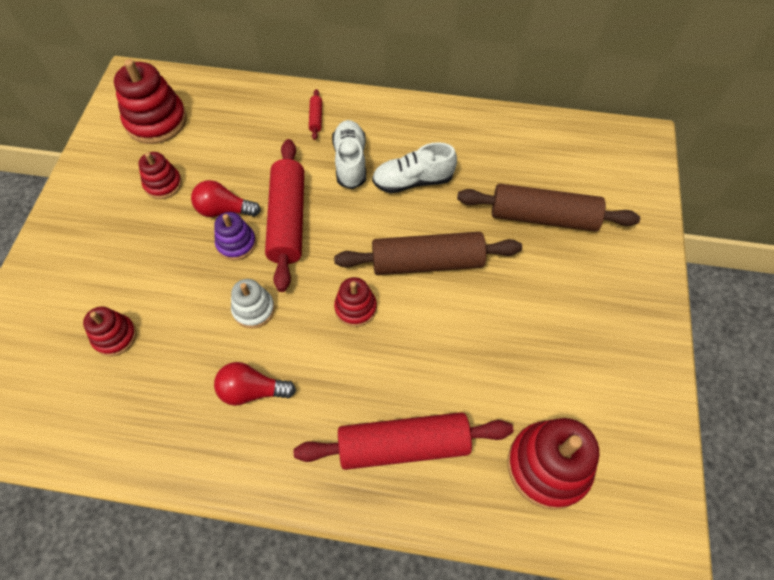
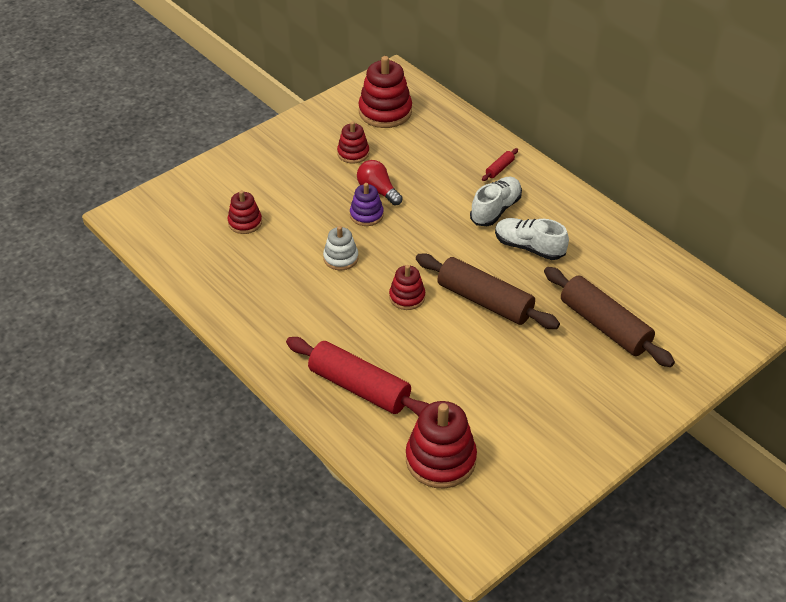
camera: 40 degrees right, 15 degrees down
(252, 391) = (297, 300): red light bulb -> none
(287, 220) = (414, 220): red rolling pin -> none

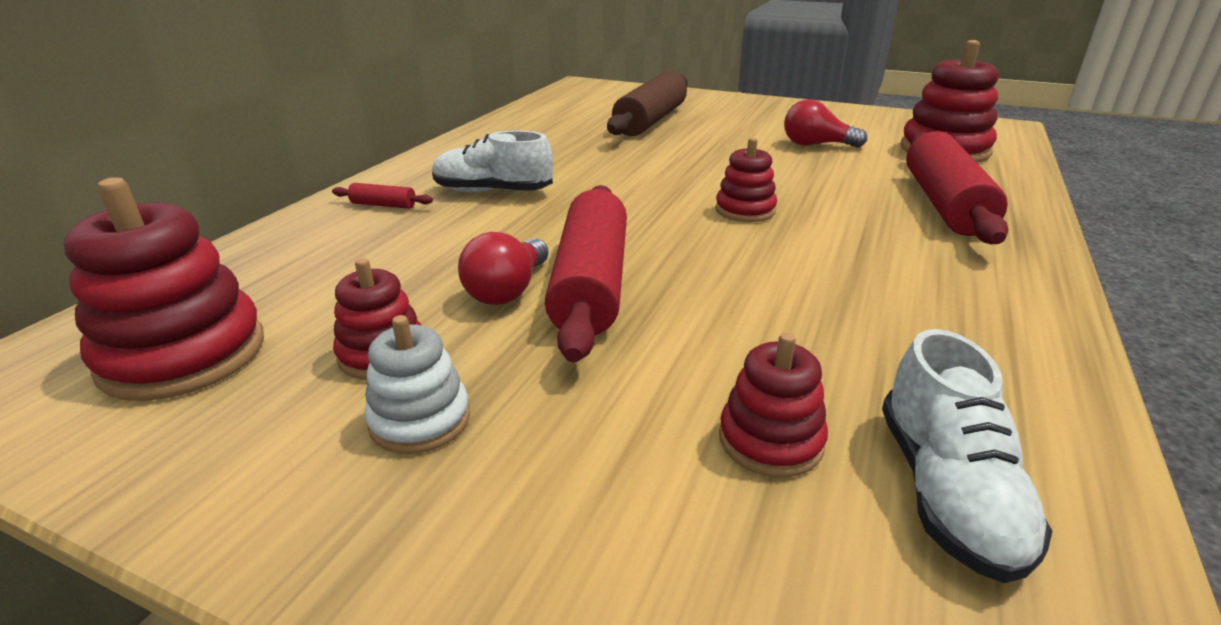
camera: 115 degrees left, 15 degrees down
(341, 258) = (732, 278): white stacking toy -> white stacking toy (420, 420)
(366, 215) = (590, 284): purple stacking toy -> red rolling pin
(484, 301) = (687, 169): brown rolling pin -> none
(494, 392) = (816, 145): none -> red light bulb
(529, 247) = (558, 163): white shoe -> white shoe (946, 491)

